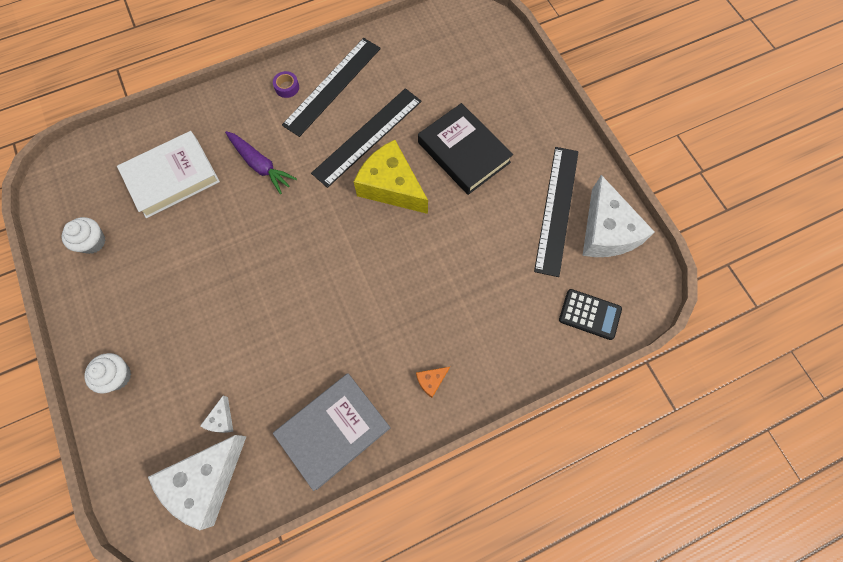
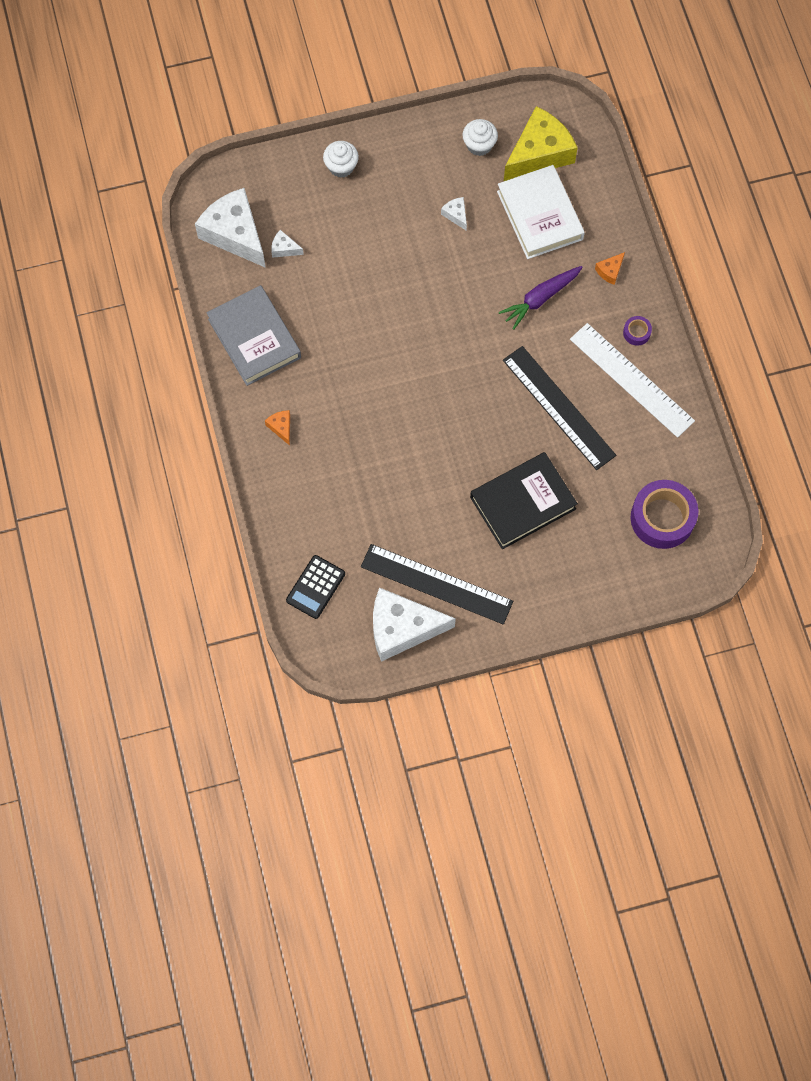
camera: 100 degrees right, 0 degrees up
(174, 251) = (456, 215): none -> white cheese
(227, 114) = (610, 271): none -> orange cheese
(333, 86) = (631, 380): black ruler -> white ruler
(391, 186) = (493, 423): yellow cheese -> yellow cheese (539, 153)
(454, 51) = (662, 518): none -> purple tape

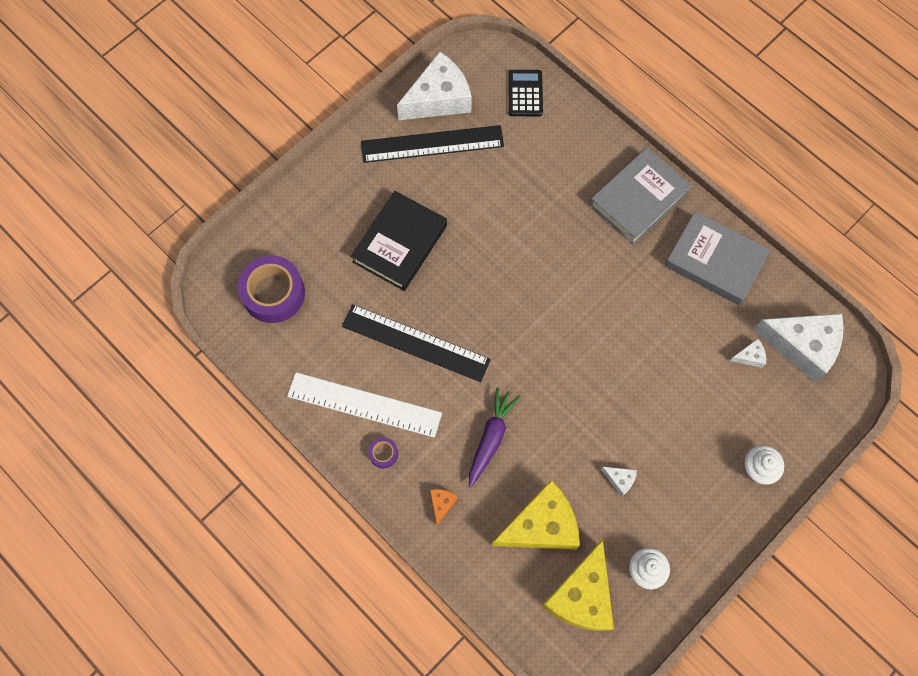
camera: 150 degrees right, 0 degrees up
(281, 427) = (638, 199): orange cheese -> grey book
(539, 215) = (541, 525): white book -> yellow cheese

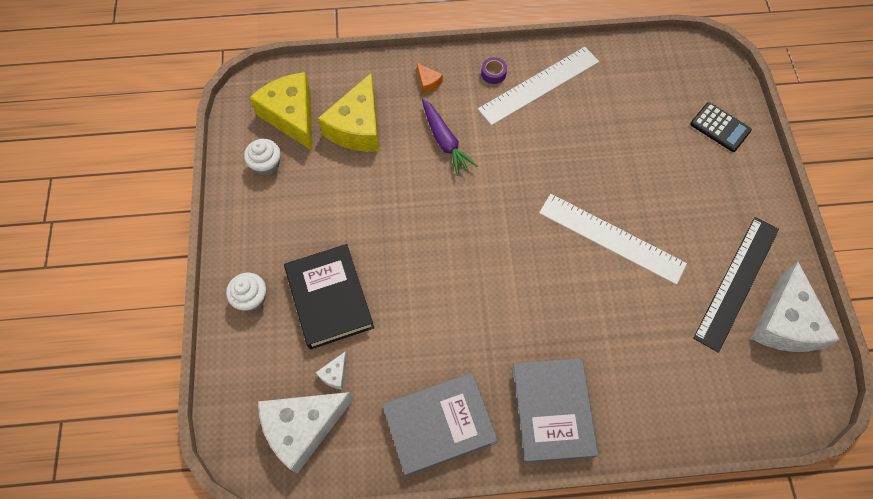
camera: 130 degrees right, 5 degrees down
(273, 293) = (674, 86): purple tape -> none
(400, 243) = (654, 192): black book -> black book (330, 298)
(415, 343) = (559, 146): black ruler -> none
(470, 248) = (611, 238): none -> white ruler
(525, 93) = (740, 402): black calculator -> black calculator (720, 127)
(620, 480) = (338, 198): white cheese -> none

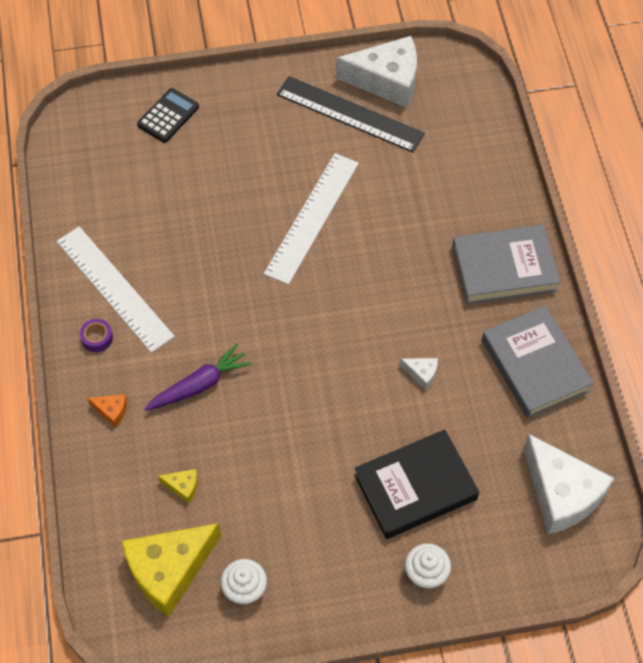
camera: 95 degrees left, 5 degrees down
(335, 374) = (500, 470): white cheese -> white cheese (422, 373)
(357, 127) = (183, 487): yellow cheese -> yellow cheese, size x0.41
(428, 82) = (111, 411): orange cheese -> orange cheese turned 60 degrees clockwise

